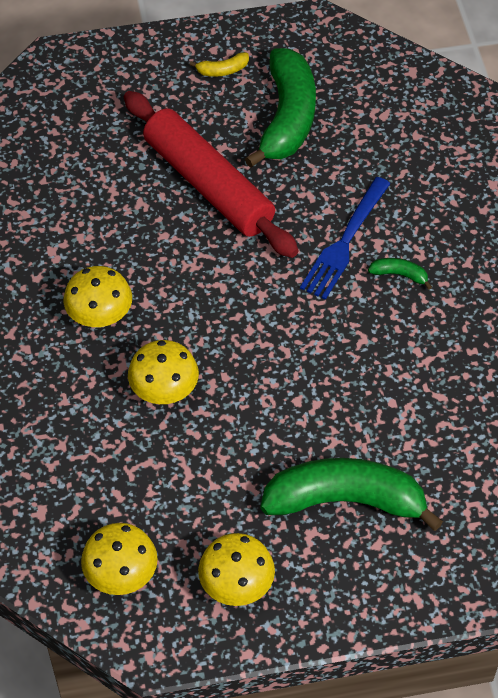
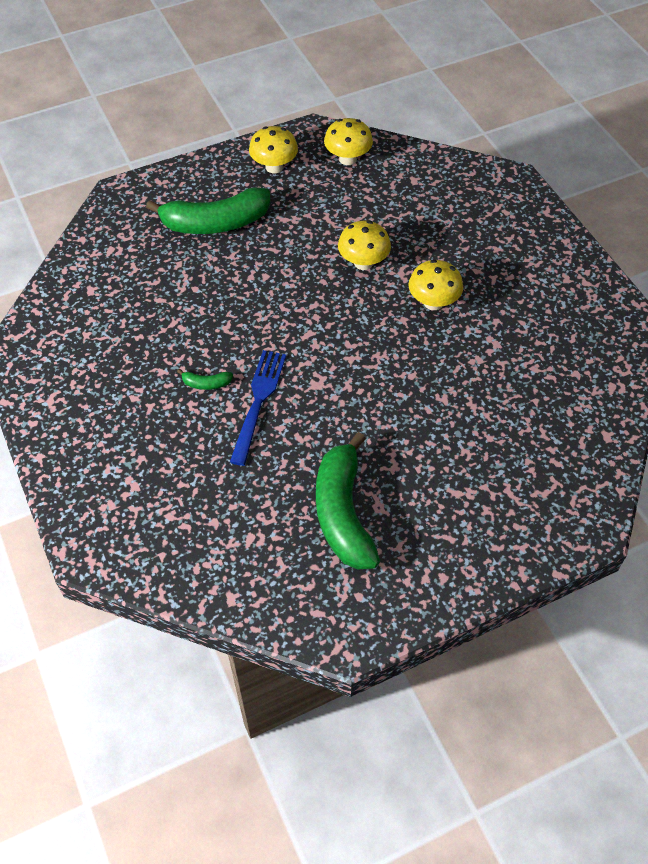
camera: 165 degrees right, 0 degrees up
(208, 185) = (392, 428): red rolling pin -> none
(223, 70) = (424, 553): yellow banana -> none

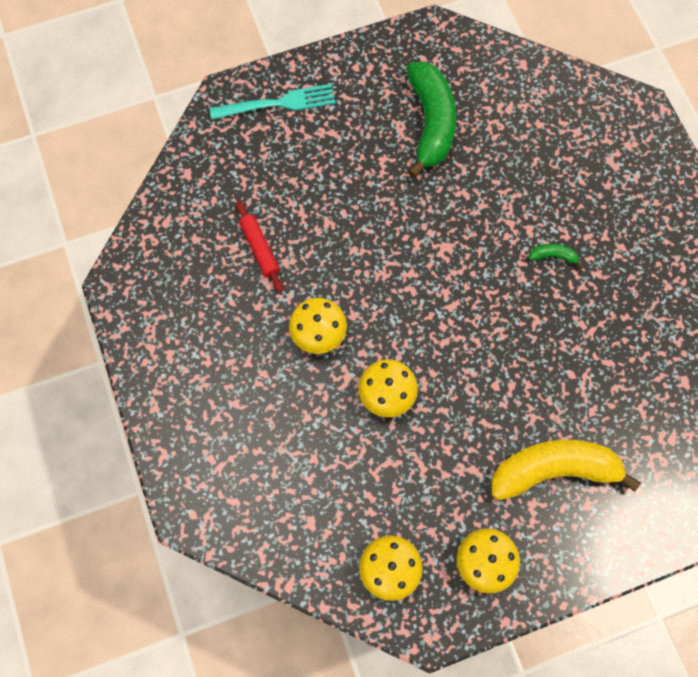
camera: 175 degrees left, 15 degrees up
(216, 223) = (553, 470): green banana -> yellow banana
(258, 401) = (502, 233): blue fork -> none
(507, 369) = (260, 249): none -> red rolling pin
(527, 522) = (278, 103): none -> turquoise fork

